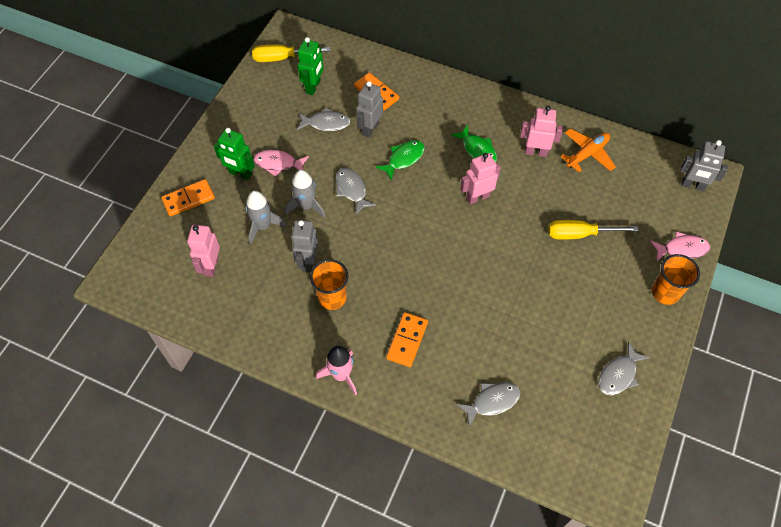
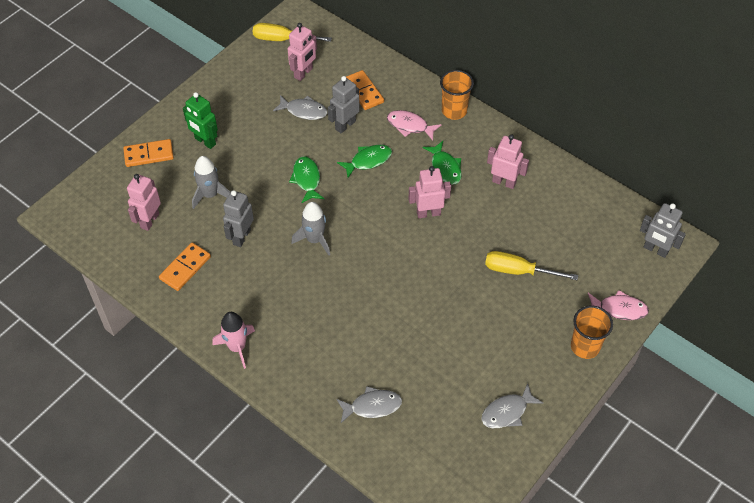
camera: 15 degrees right, 5 degrees down
(278, 164) = (244, 140): pink fish -> pink fish (410, 126)
(306, 206) = (258, 185): grey rocket -> grey rocket (314, 240)
(313, 87) = (303, 73): green robot -> pink robot
(332, 298) = (253, 275): orange cup -> orange cup (454, 111)
(351, 190) = (306, 179): grey fish -> green fish
(407, 340) = (310, 331): orange domino -> orange domino (185, 268)
(587, 154) = (556, 195): orange plane -> none

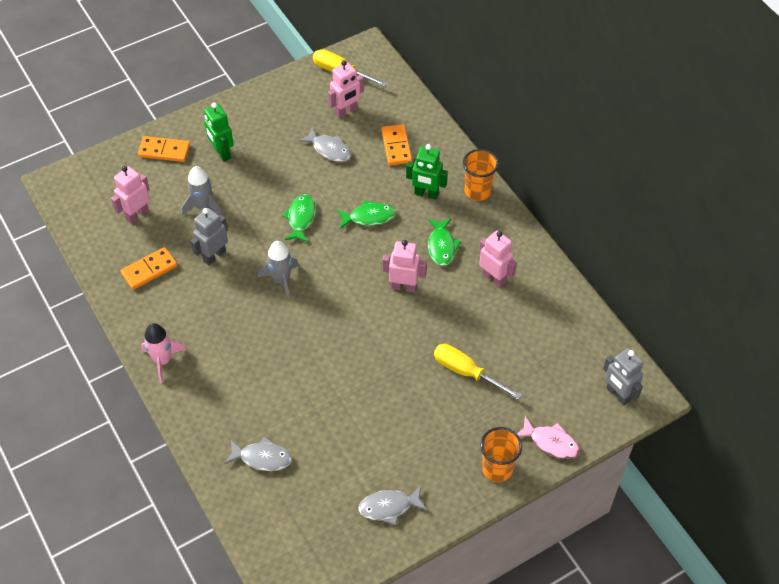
camera: 20 degrees right, 0 degrees up
(345, 125) = (362, 175): grey robot -> none
(410, 126) = (426, 194): pink fish -> green robot

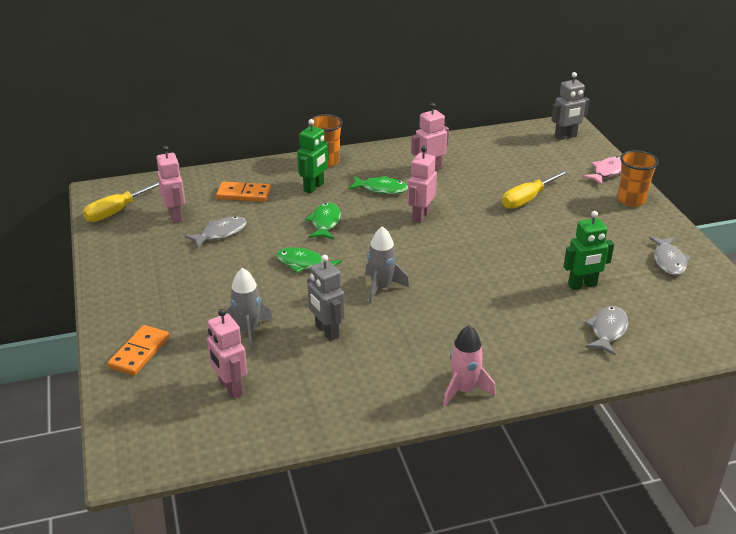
camera: 75 degrees left, 20 degrees down
(149, 270) = (324, 386): orange domino -> none
(222, 153) = (175, 307): green robot -> green robot (582, 285)

